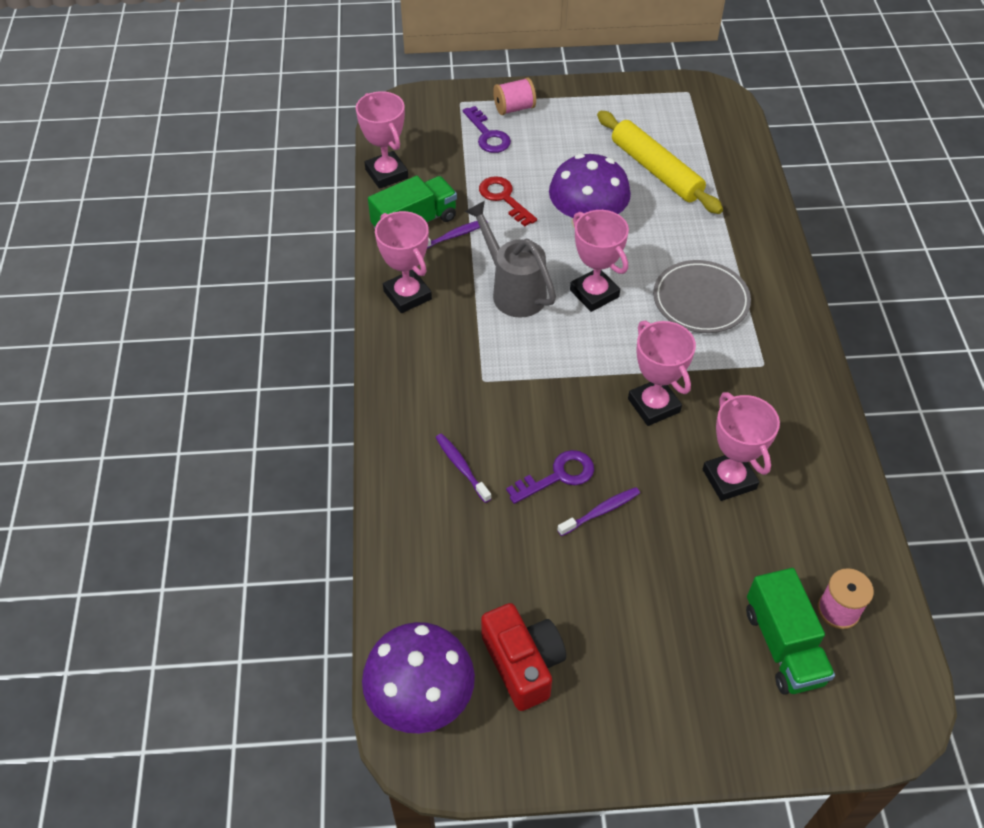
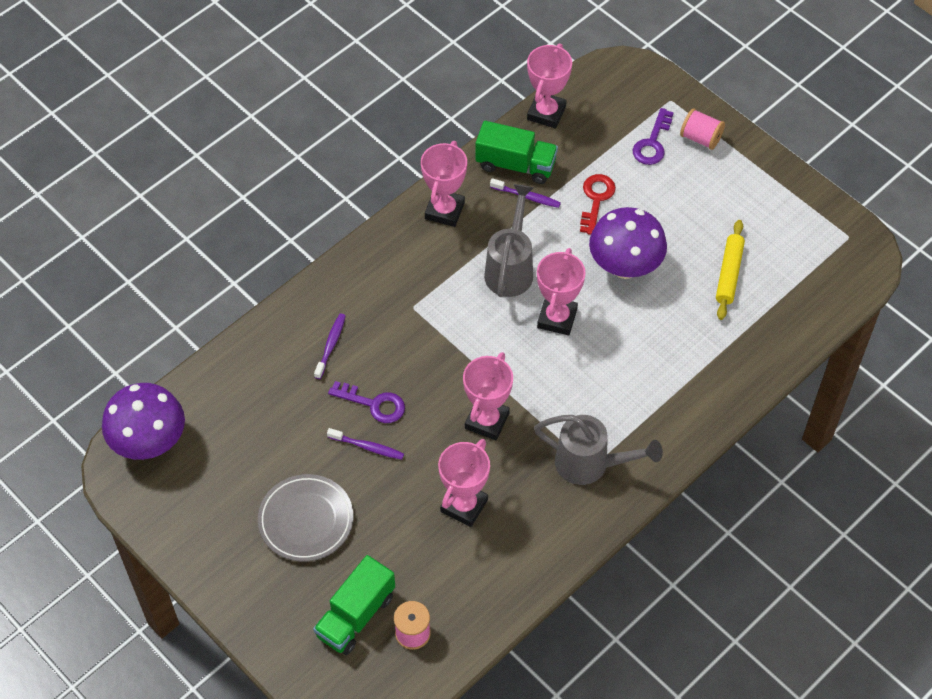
camera: 50 degrees right, 5 degrees up
(523, 663) = (218, 478): red camera -> none
(656, 170) = (729, 274): yellow rolling pin -> yellow rolling pin, size x0.67
(700, 300) = (617, 388): grey plate -> grey plate (306, 520)
(761, 365) = (590, 464): none -> grey watering can

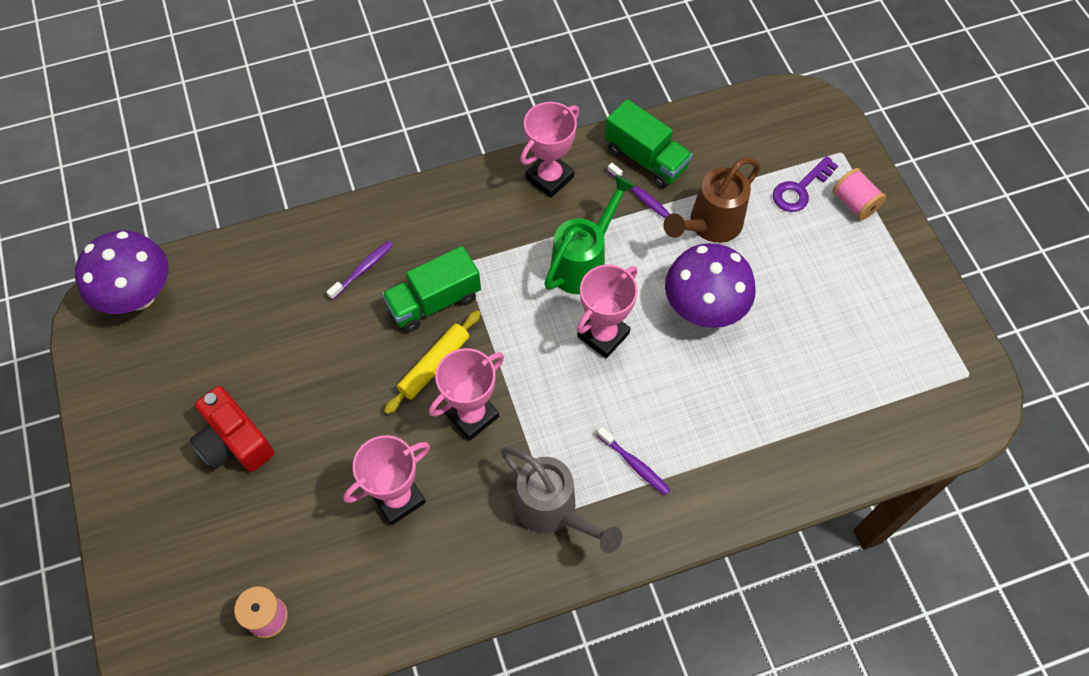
camera: 25 degrees right, 5 degrees up
(306, 520) = (234, 442): grey plate -> red camera
(355, 615) = (222, 569): green truck -> green truck (434, 301)
(367, 447) = (338, 391): purple toothbrush -> purple toothbrush (634, 464)
(374, 404) = (370, 348): purple key -> none
(510, 268) = (583, 263): grey watering can -> green watering can
(546, 113) = (705, 118): pink trophy -> none
(596, 199) = (710, 225): red key -> brown watering can
(729, 274) = (813, 362): yellow rolling pin -> yellow rolling pin (434, 365)

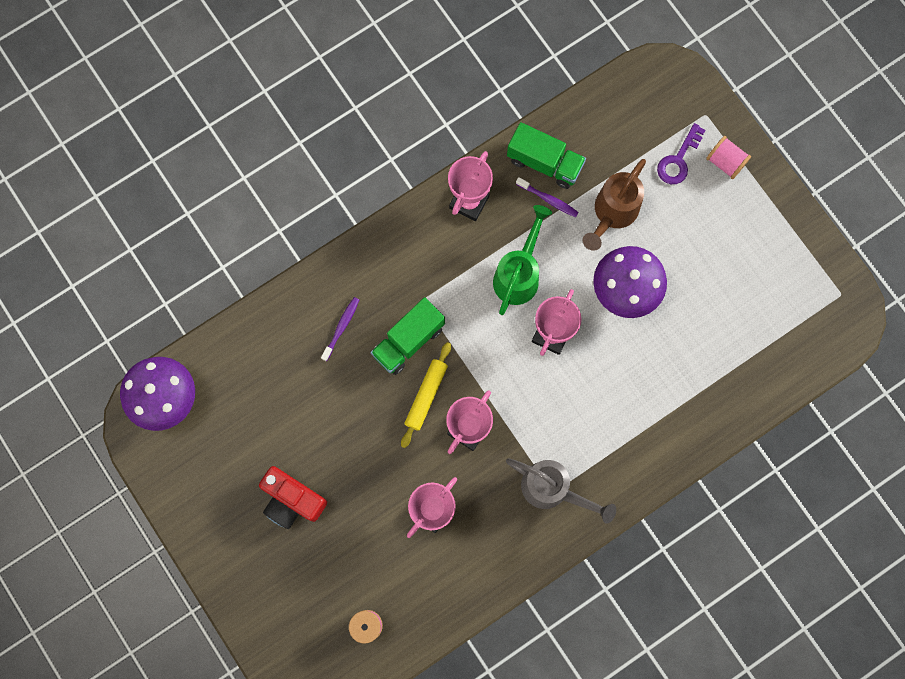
camera: 15 degrees left, 15 degrees up
(634, 464) = (603, 436): purple toothbrush -> none

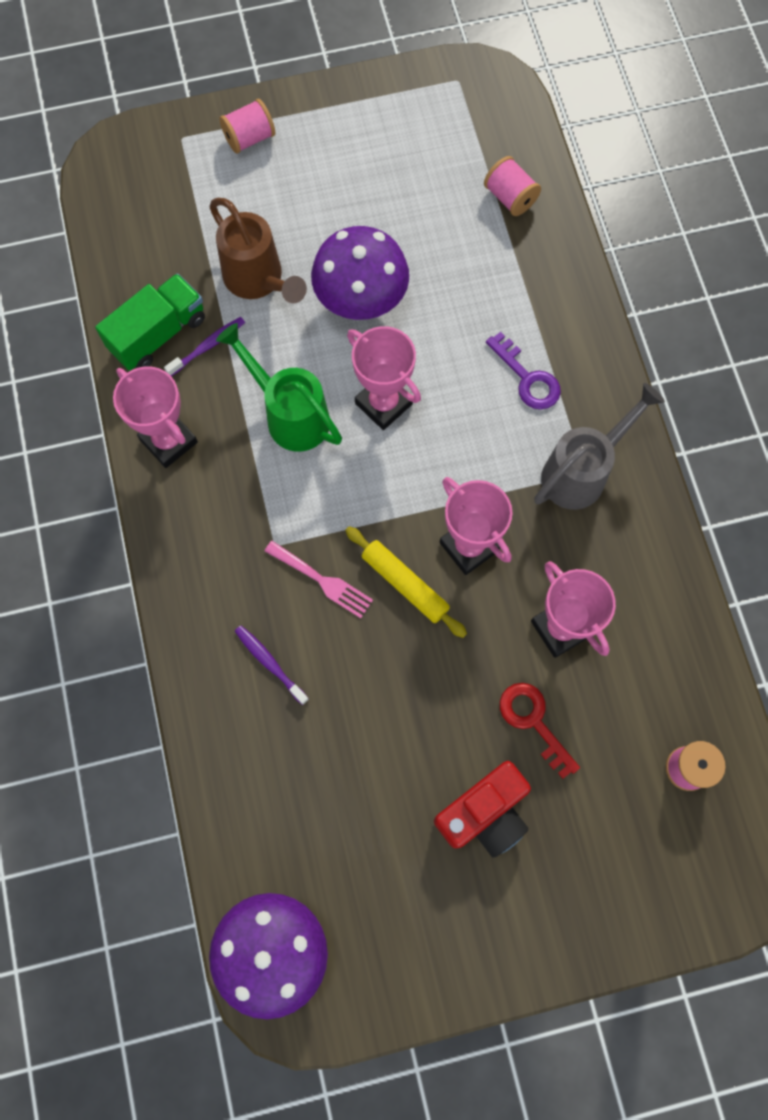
camera: 70 degrees left, 5 degrees down
(362, 512) = (533, 722): none -> red key
(408, 341) = (322, 581): green truck -> pink fork
(678, 160) = (224, 186): purple key -> purple key (527, 378)
(754, 367) = (510, 198): none -> pink spool

